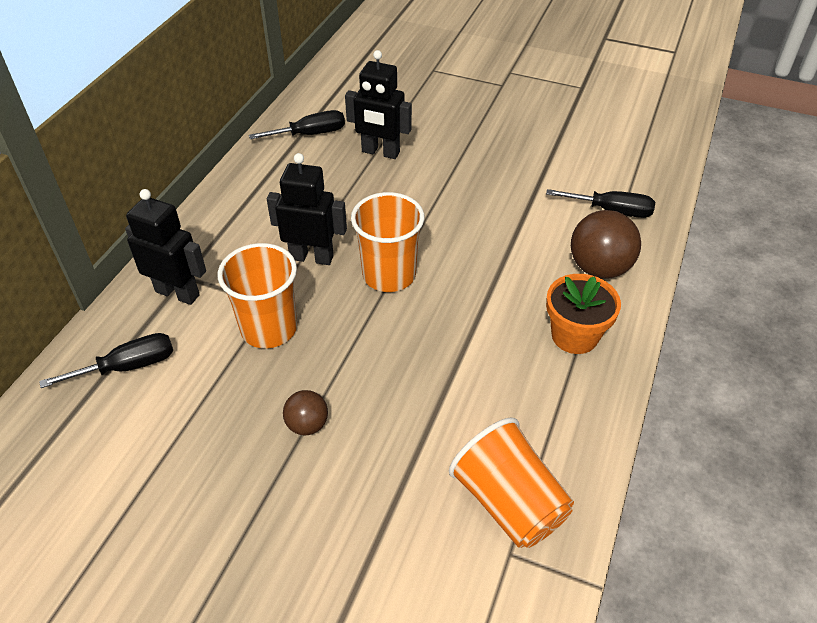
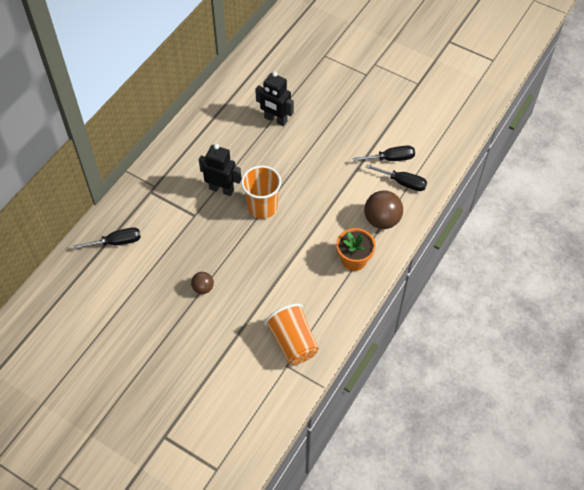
camera: 10 degrees right, 10 degrees up
(178, 293) = (145, 202): black robot -> none
(269, 328) = (191, 231): orange cup -> none
(310, 134) = (235, 99): black screwdriver -> black screwdriver (391, 158)

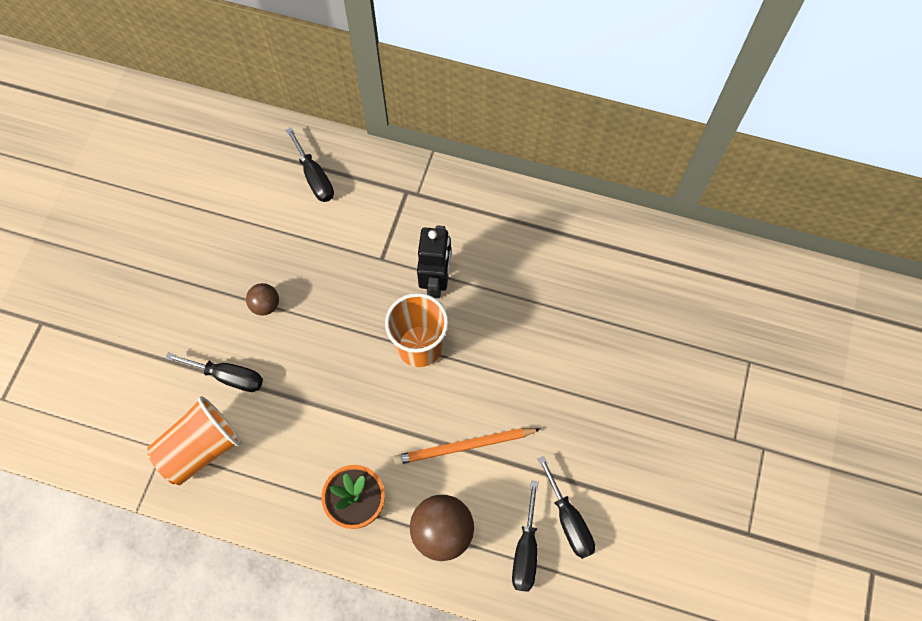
camera: 75 degrees right, 10 degrees up
(247, 318) = (228, 376): none -> black screwdriver
(275, 120) = (588, 321): black robot -> none
(334, 198) = (464, 446): none -> orange pencil

